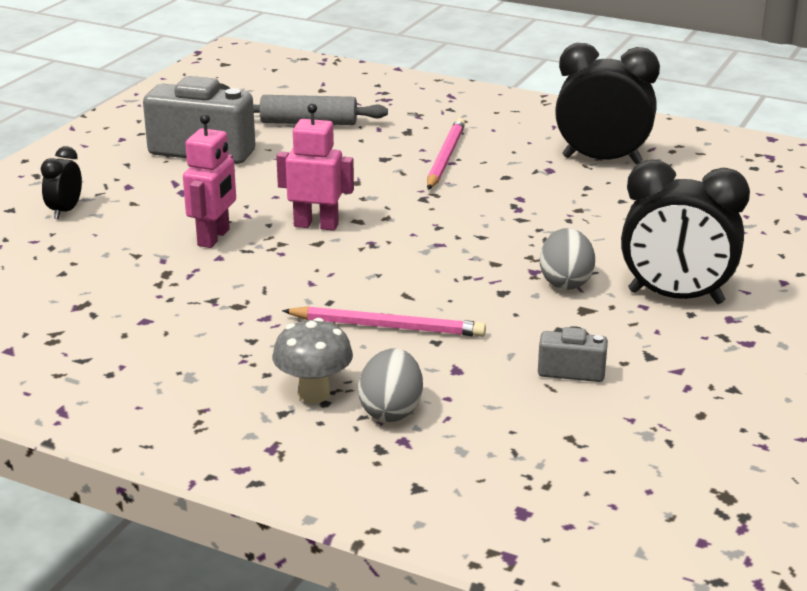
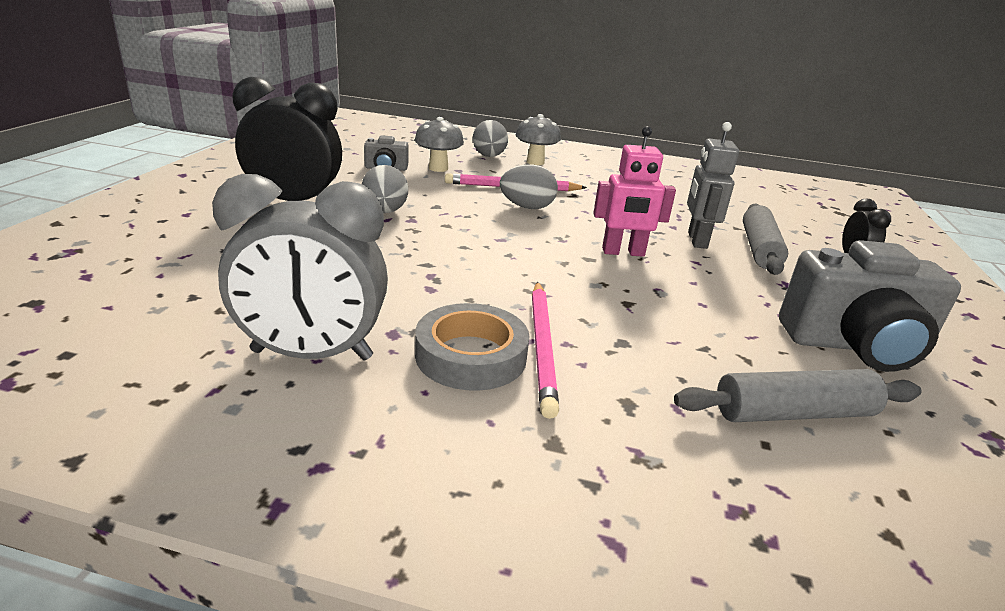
camera: 165 degrees right, 0 degrees up
(154, 226) = (759, 249): none -> grey rolling pin
(214, 238) = (696, 240): pink robot -> grey robot
(386, 288) = (527, 207): none -> grey egg
(489, 372) = (438, 168): none -> grey mushroom
(497, 155) = (471, 356): none -> grey tape
(602, 160) = (312, 355): black clock -> grey clock

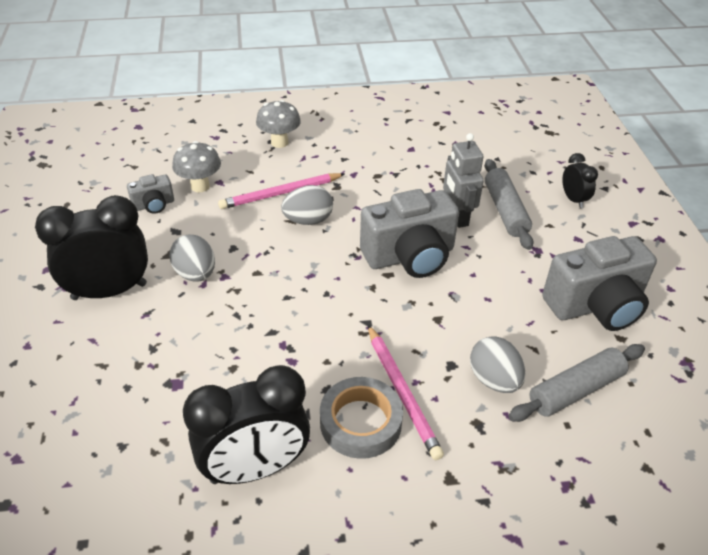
camera: 20 degrees left, 15 degrees up
(312, 355) = (255, 468): grey clock -> black clock
(489, 156) = (234, 148): grey egg -> grey egg (494, 380)
(623, 252) = (410, 256): pink robot -> grey camera

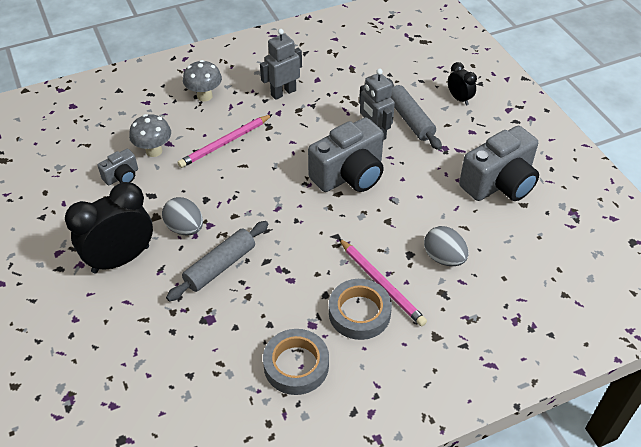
camera: 15 degrees left, 5 degrees up
(255, 468) = (296, 365): black clock -> grey tape
(308, 220) = (257, 162): grey egg -> none
(367, 155) = (283, 92): none -> grey robot
(575, 390) = (503, 251): grey rolling pin -> grey rolling pin (220, 266)

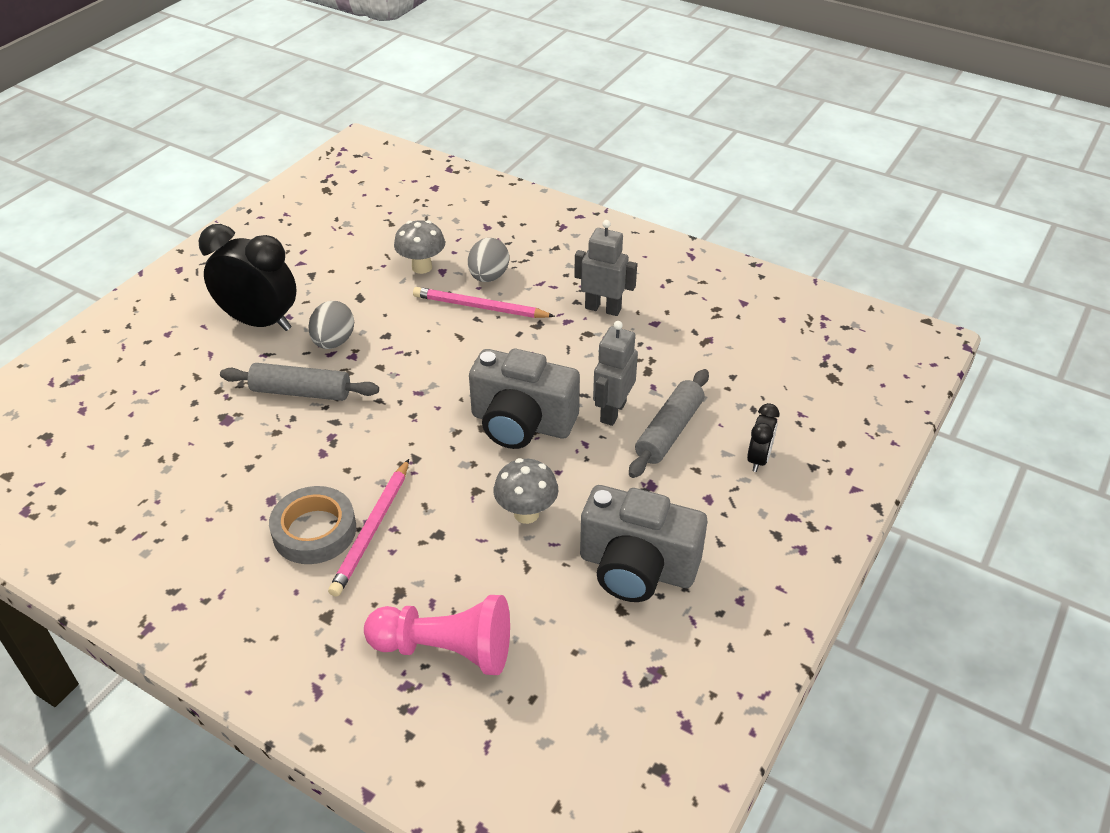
camera: 55 degrees right, 5 degrees down
(122, 176) = (368, 266): grey camera -> none
(204, 96) = (536, 258): grey mushroom -> grey mushroom (526, 513)
(296, 365) = (207, 514): grey tape -> none
(444, 258) = (457, 568): grey egg -> grey egg (488, 277)
(501, 290) = (446, 649): none -> pink pawn

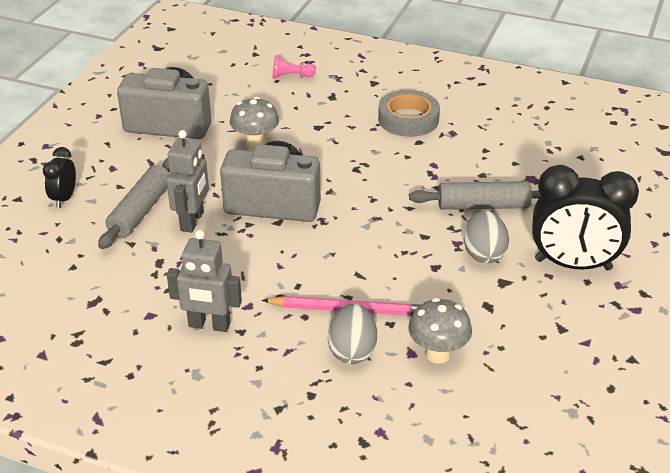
camera: 170 degrees right, 5 degrees down
(372, 529) = (367, 124): pink pencil -> none
(446, 649) = (291, 76): pink pawn -> pink pawn, size x0.48

